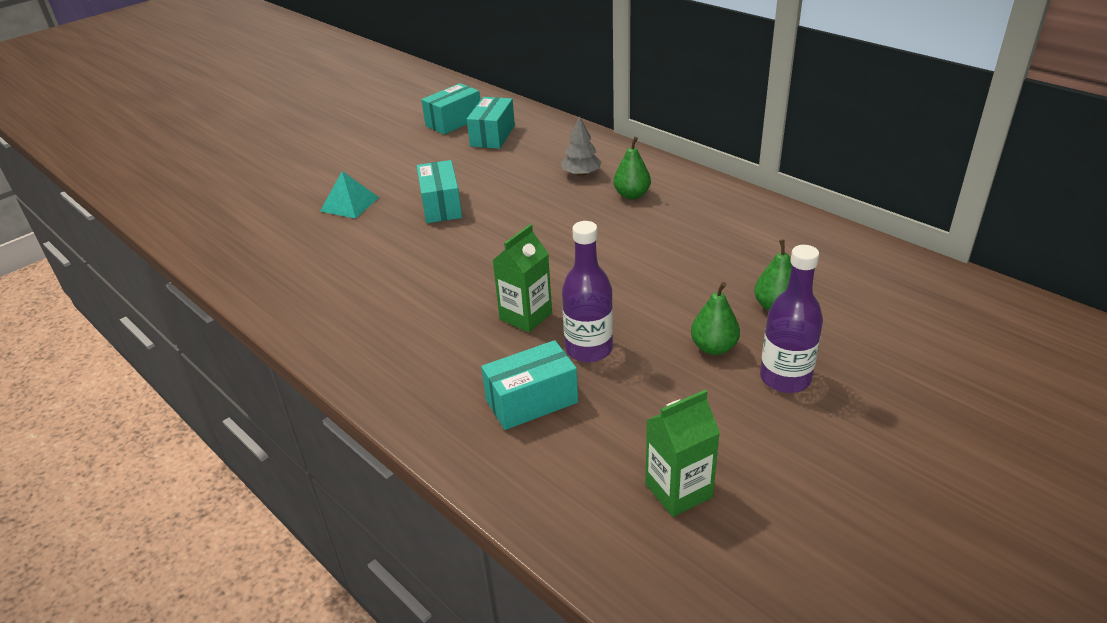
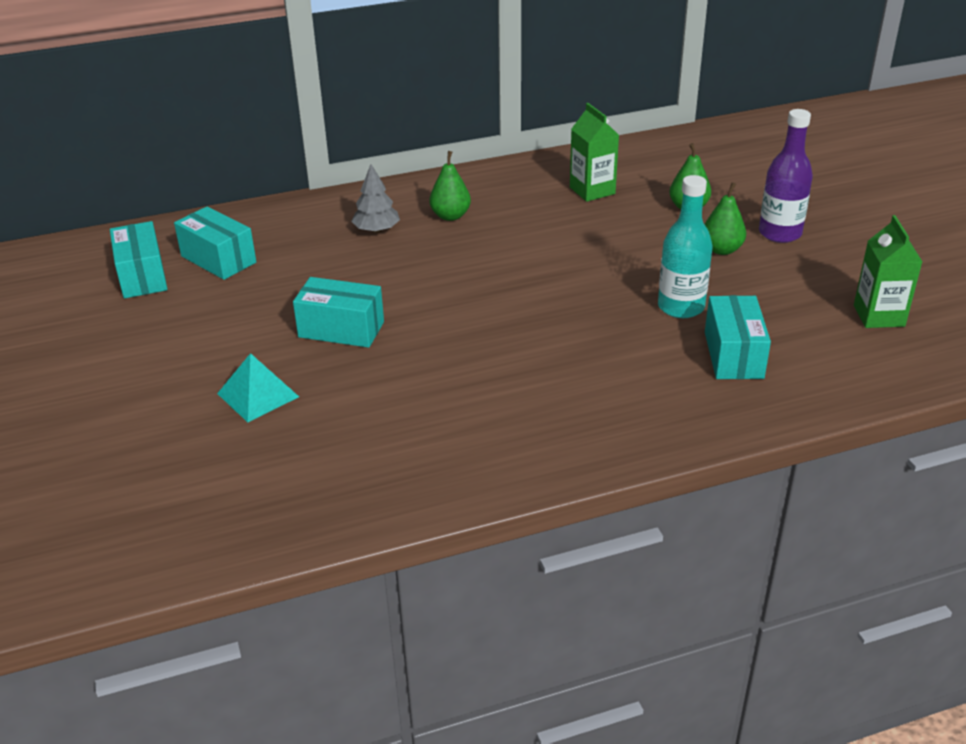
camera: 65 degrees left, 0 degrees up
(526, 316) = (604, 327): green carton -> green carton (592, 190)
(589, 349) = (681, 307): purple bottle -> turquoise bottle

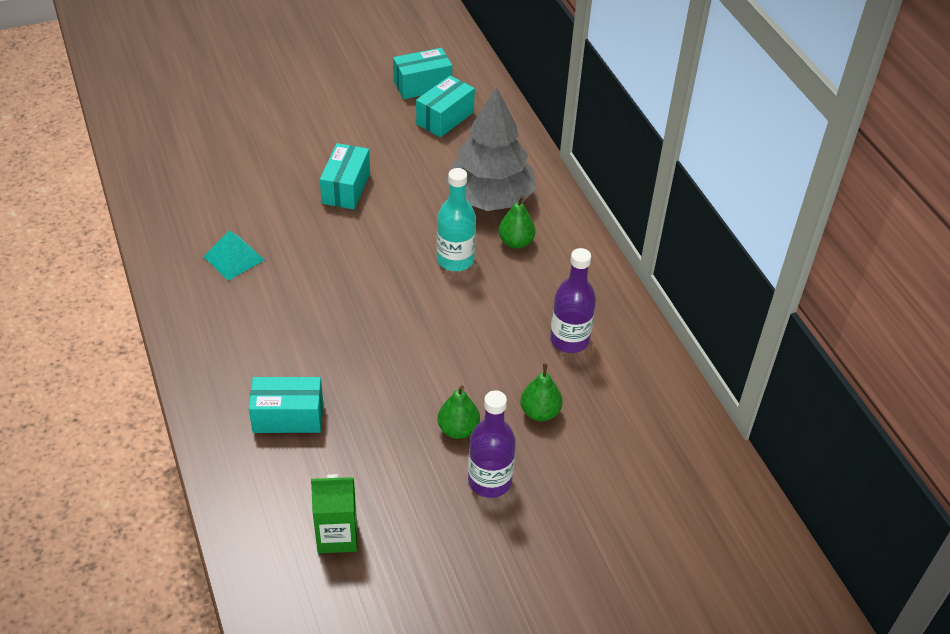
camera: 85 degrees right, 10 degrees up
(258, 395) = (273, 155): turquoise pyramid -> turquoise pyramid (234, 258)
(376, 230) = (490, 198): grey tree -> grey tree, size x2.18
(592, 190) = (569, 340): green carton -> purple bottle
(681, 307) = (362, 388): turquoise bottle -> turquoise bottle (455, 260)

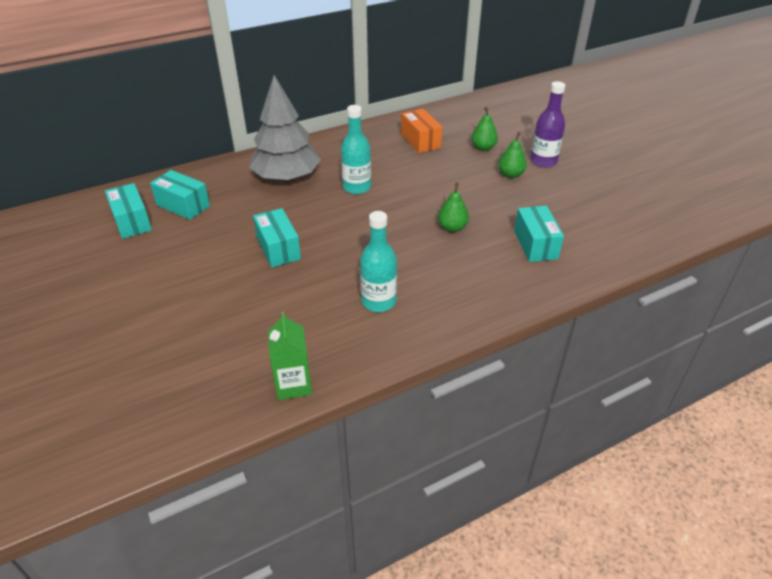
camera: 95 degrees left, 5 degrees down
(234, 258) = (379, 301): turquoise pyramid -> turquoise bottle
(337, 536) = (616, 211): green carton -> green carton (293, 384)
(346, 188) = (278, 248): turquoise box -> turquoise box turned 60 degrees clockwise
(516, 242) = (333, 164): green pear -> green pear (452, 228)
(569, 340) = (420, 141): purple bottle -> orange box

